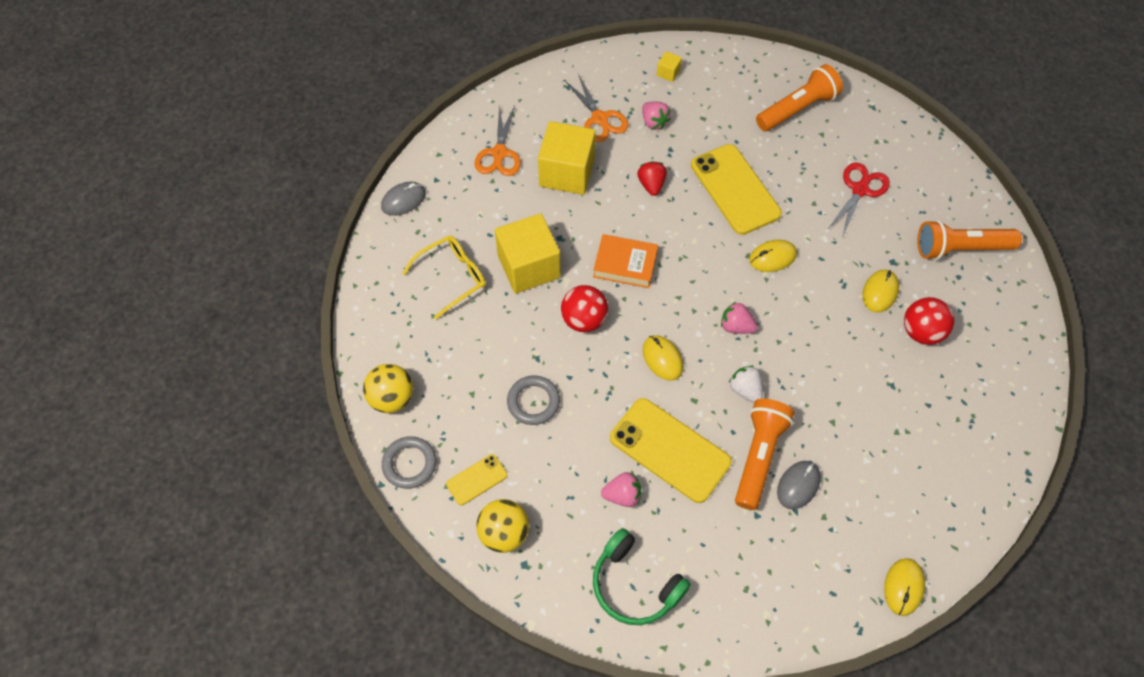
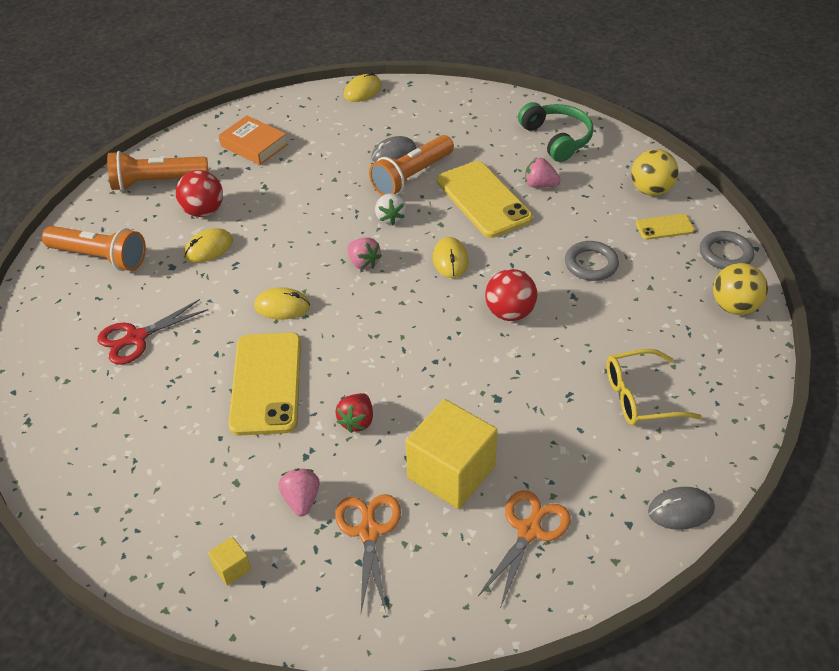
camera: 155 degrees left, 15 degrees down
(529, 266) = (547, 380): yellow cube -> none
(625, 264) = (438, 348): orange book -> orange book (254, 145)
(797, 109) = (114, 451): orange flashlight -> orange flashlight (157, 182)

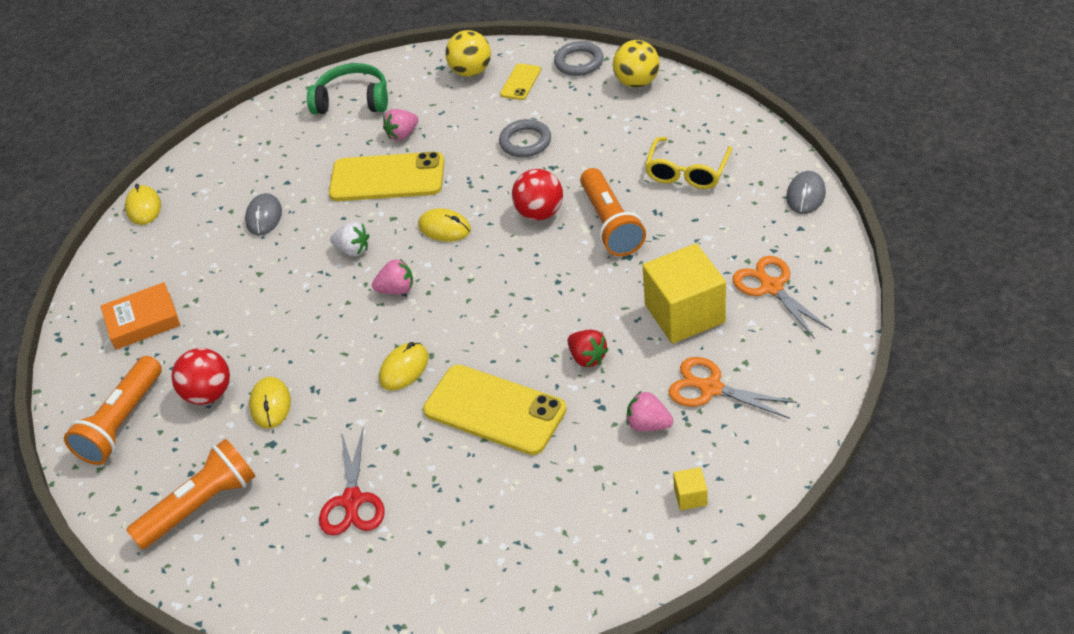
camera: 55 degrees left, 0 degrees up
(412, 176) = (310, 215): orange flashlight -> orange flashlight (610, 224)

